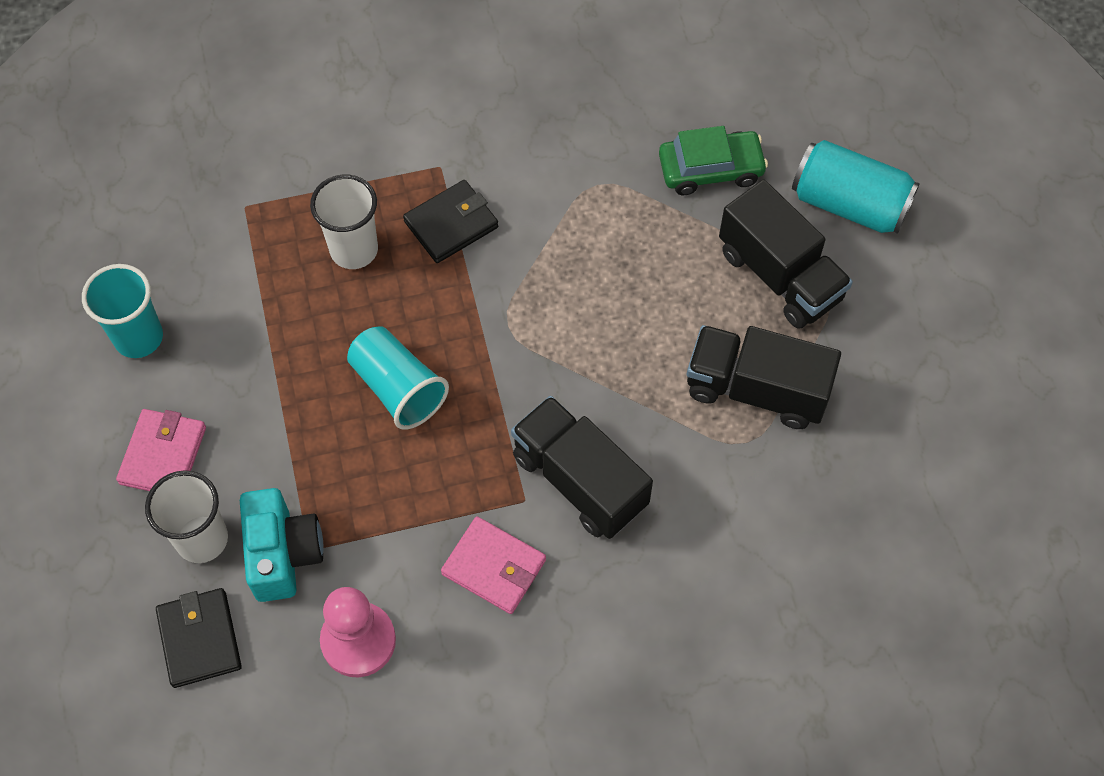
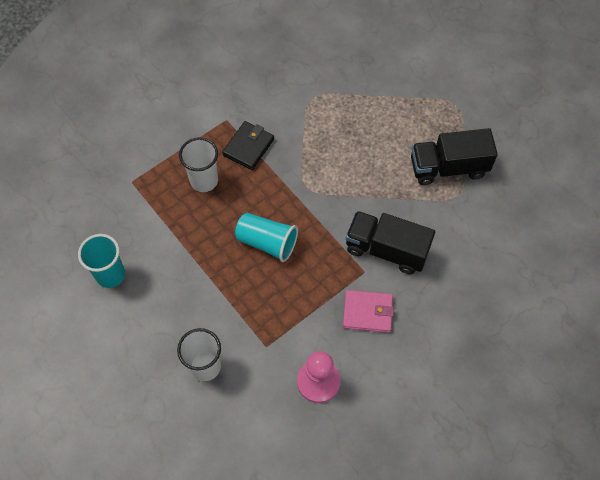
camera: 25 degrees left, 0 degrees up
(163, 455) = (159, 331): pink wallet -> none
(199, 639) = (233, 420): black wallet -> none
(283, 554) = (254, 354): turquoise camera -> none
(710, 169) = (366, 68): green car -> none
(779, 275) = (428, 107): black truck -> none
(849, 204) = (442, 59): turquoise can -> none

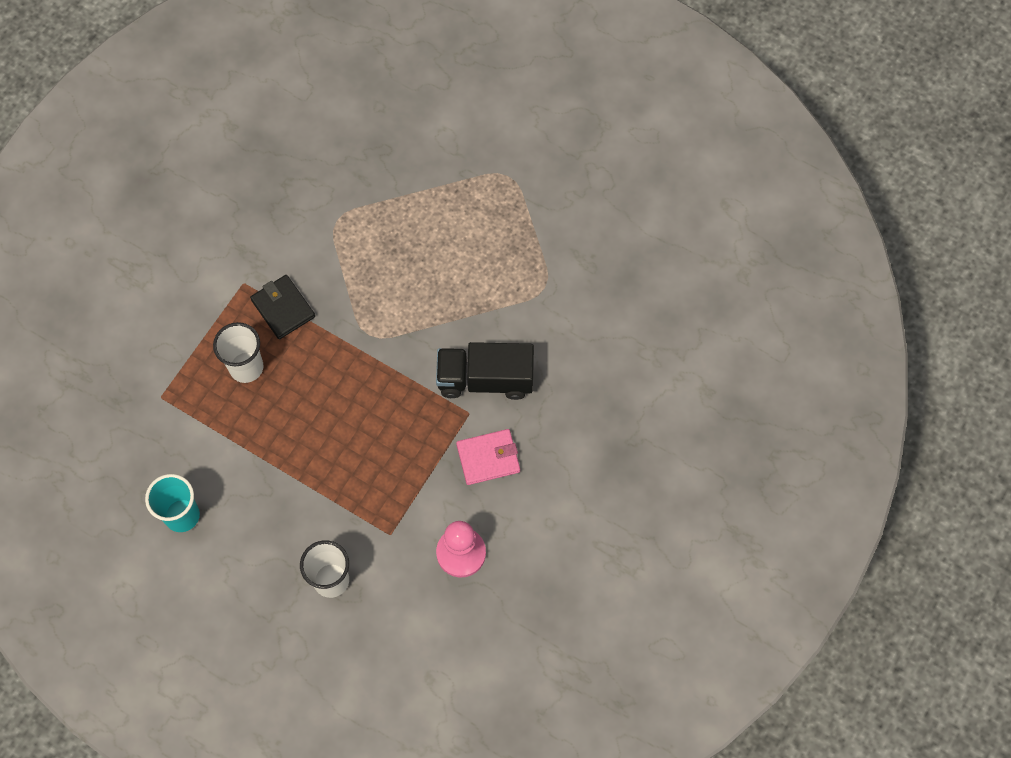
camera: 20 degrees left, 5 degrees up
(248, 147) = (283, 308): black wallet -> black wallet turned 45 degrees counterclockwise
(267, 242) = (347, 416): turquoise cup -> none
(448, 167) = (523, 257): black truck -> none

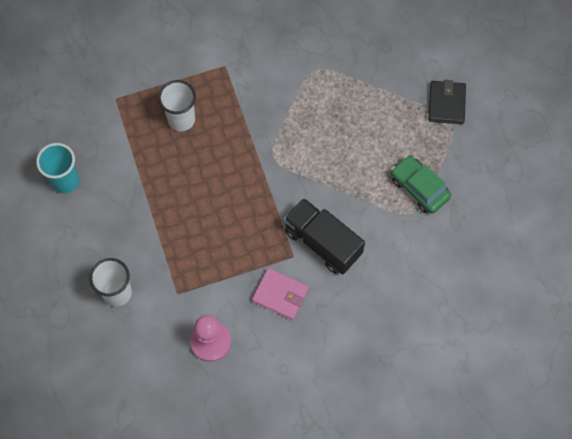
camera: 40 degrees right, 0 degrees up
(283, 308) = (235, 100): black wallet -> black wallet (446, 104)
(530, 259) = (419, 188): none -> green car

